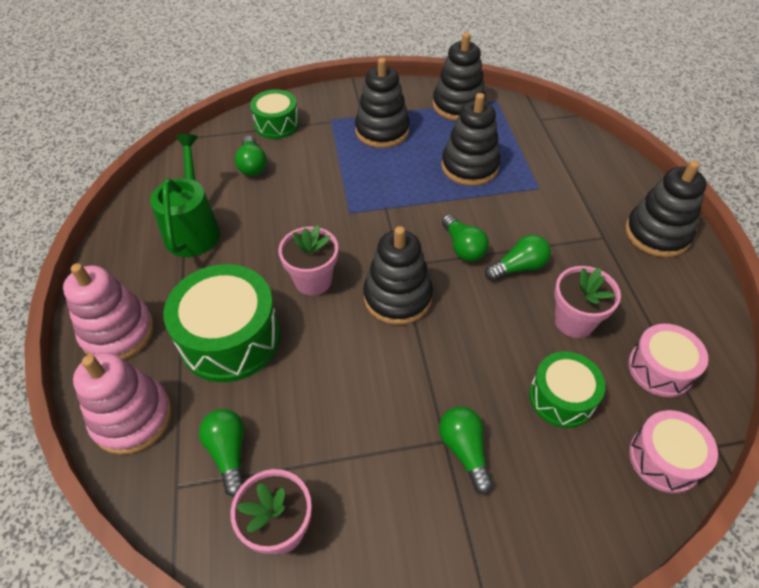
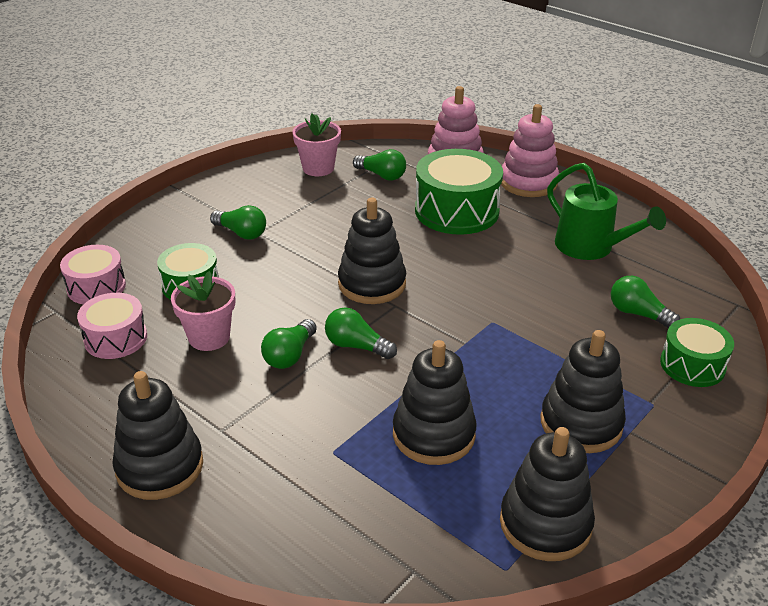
camera: 140 degrees right, 15 degrees down
(313, 280) = (449, 263): pink flower pot -> none

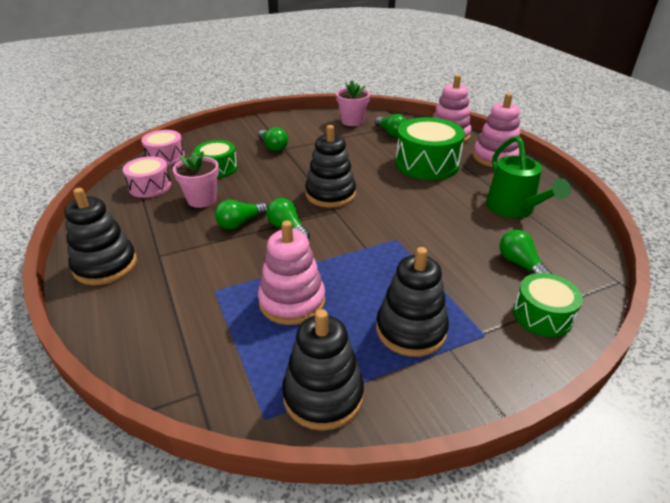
camera: 25 degrees right, 0 degrees up
(433, 434) = (292, 301): black stacking toy -> pink stacking toy

